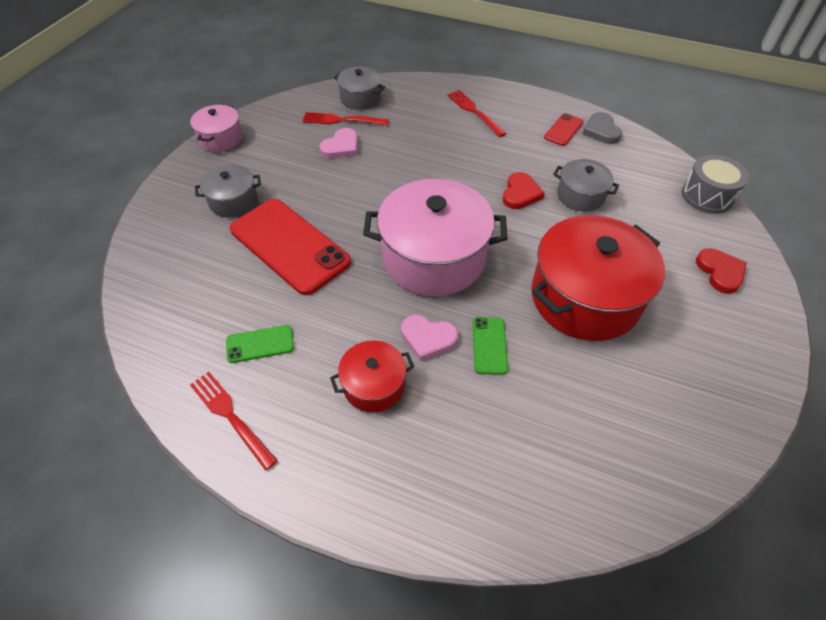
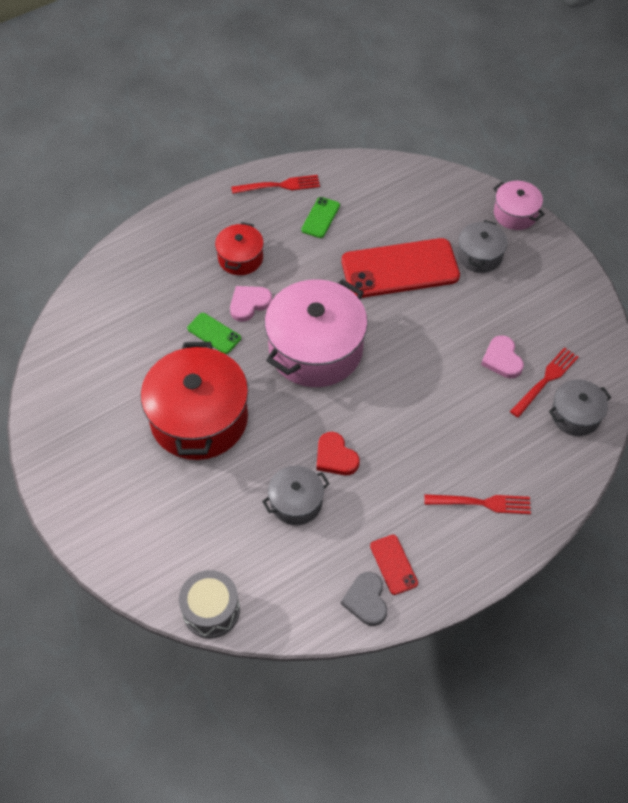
camera: 125 degrees right, 5 degrees up
(221, 138) = (577, 278): pink pot -> pink pot (515, 214)
(601, 131) = (366, 600): grey heart -> grey heart turned 120 degrees counterclockwise
(720, 272) = (137, 533): red heart -> none

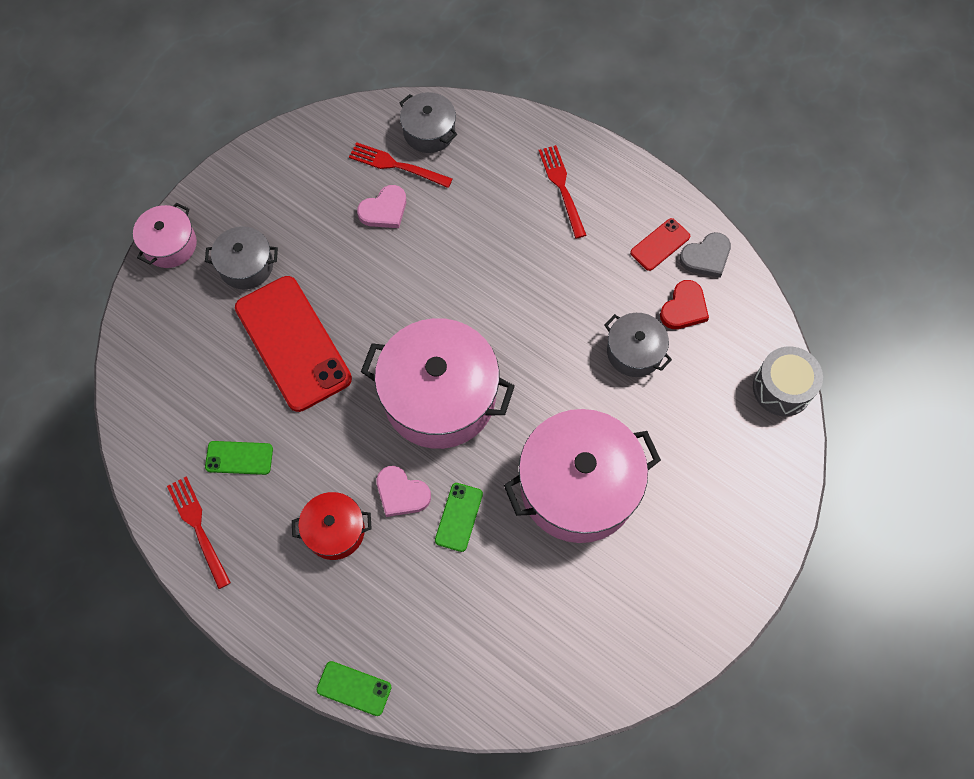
camera: 110 degrees left, 10 degrees up
(127, 242) = (354, 688): none -> green phone
(199, 418) = (578, 487): red pot -> pink pot
(335, 457) = (567, 332): red heart -> red heart (684, 308)

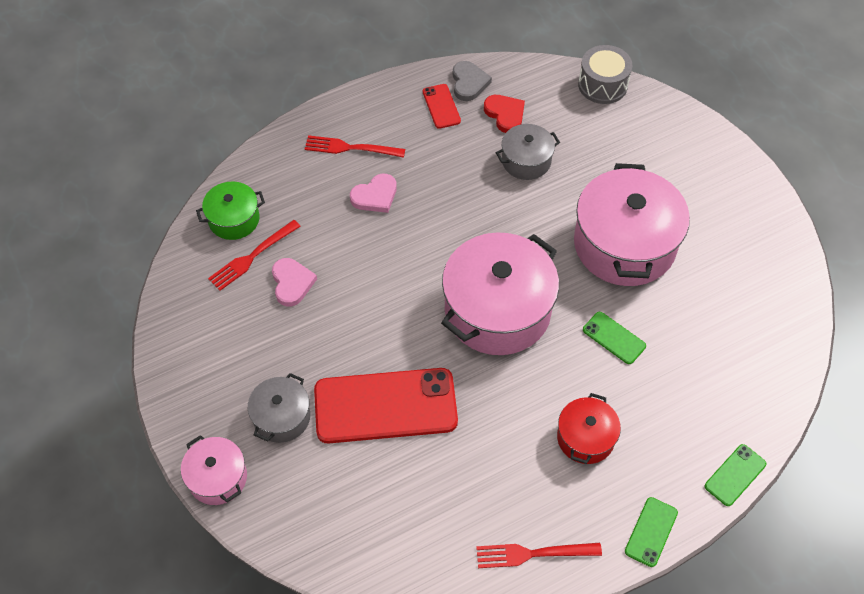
camera: 65 degrees left, 10 degrees down
(239, 458) = (478, 493): green phone -> green phone (651, 532)
(401, 493) = (573, 372): pink heart -> pink heart (375, 196)
(429, 132) = (234, 219): grey pot -> green pot

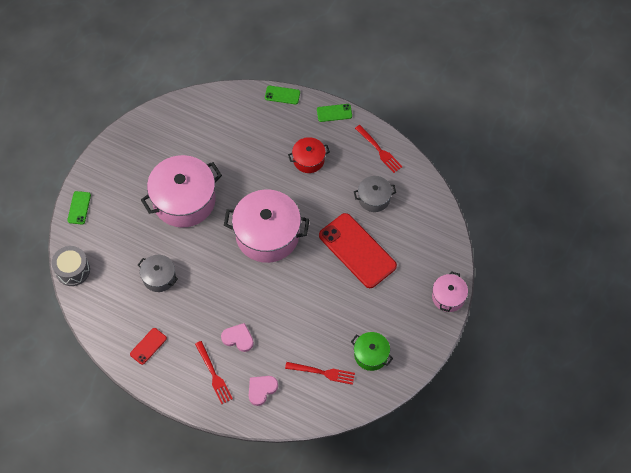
camera: 125 degrees left, 5 degrees up
(234, 219) = (307, 400): green pot -> green pot (371, 355)
(282, 417) = (398, 291): grey pot -> grey pot (374, 198)
(292, 283) = (323, 341): pink heart -> pink heart (261, 389)
(469, 83) = (119, 343): grey heart -> none
(505, 114) = (131, 308): red heart -> none
(614, 338) = (245, 176): green phone -> green phone (79, 208)

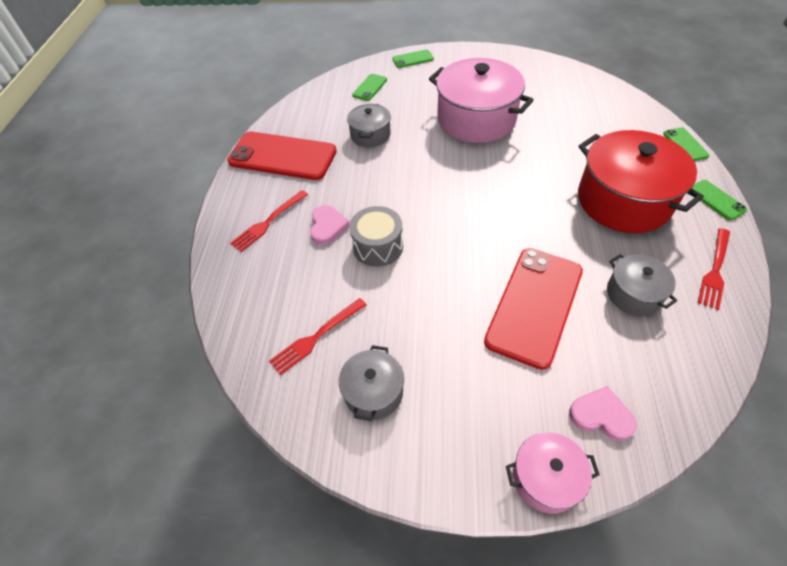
camera: 70 degrees right, 10 degrees down
(73, 270) = (343, 78): grey drum -> grey drum (378, 246)
(98, 255) = (370, 87): none -> green phone
(148, 346) = (282, 156): red phone -> red phone, size x2.22
(261, 389) = (264, 276): pink heart -> pink heart (601, 415)
(267, 235) = (486, 201): pink pot -> none
(308, 160) = (623, 200): red pot -> red pot, size x1.97
(322, 372) = (316, 337): red fork -> red fork turned 60 degrees clockwise
(371, 355) = (373, 392): green pot -> grey pot

